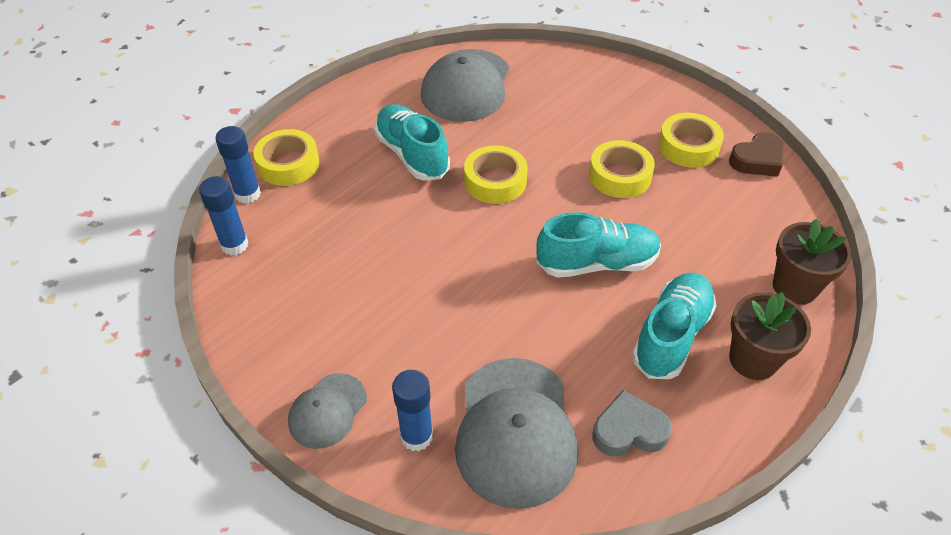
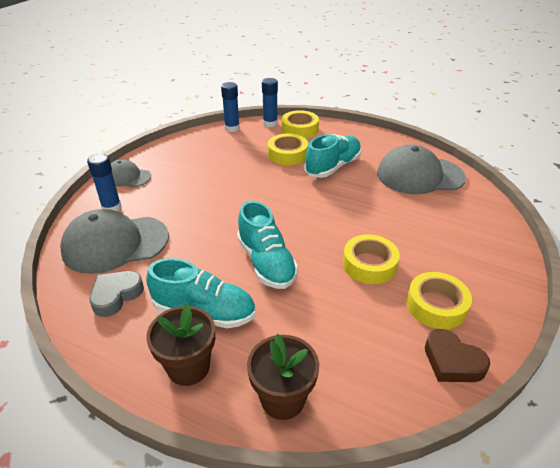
camera: 75 degrees right, 10 degrees down
(495, 181) = (327, 203): yellow tape -> yellow tape (287, 154)
(629, 430) = (116, 295): grey heart -> grey heart turned 120 degrees counterclockwise

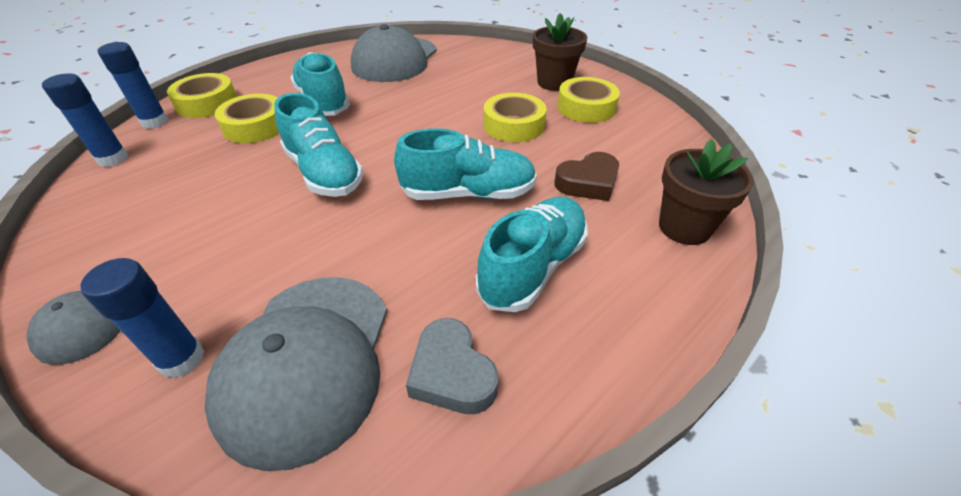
camera: 70 degrees left, 5 degrees up
(188, 367) = (627, 299): brown flower pot -> brown flower pot (554, 83)
(256, 196) = (324, 172): none -> turquoise shoe
(452, 362) = (652, 120): brown heart -> brown heart (588, 182)

